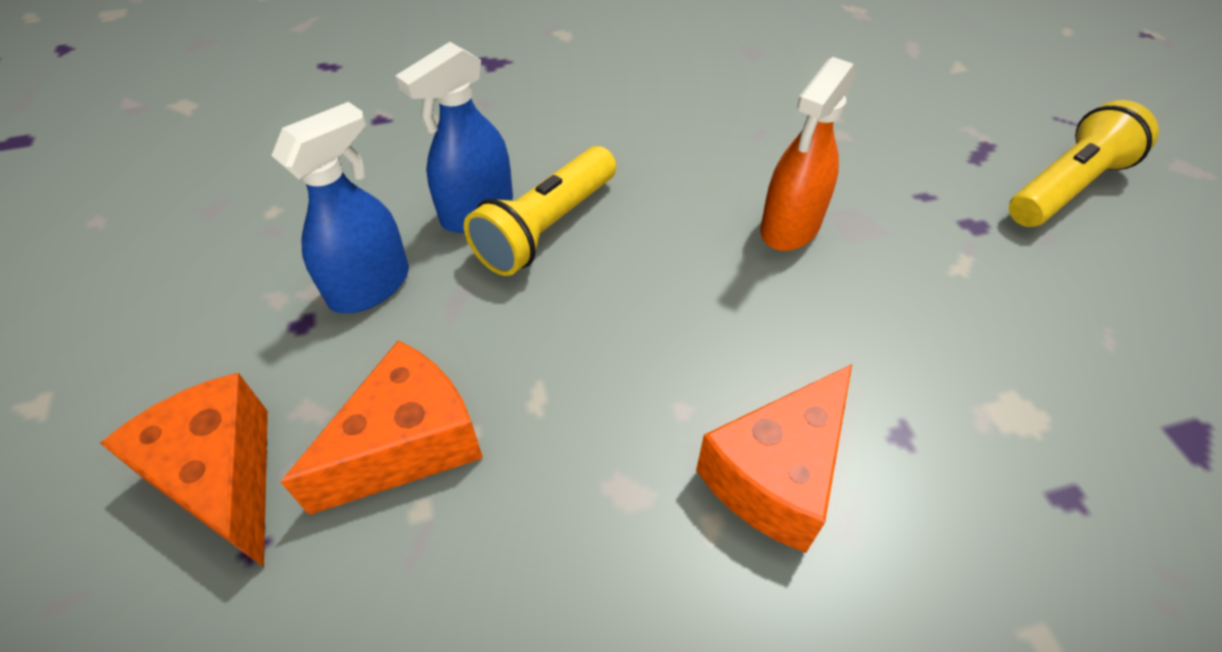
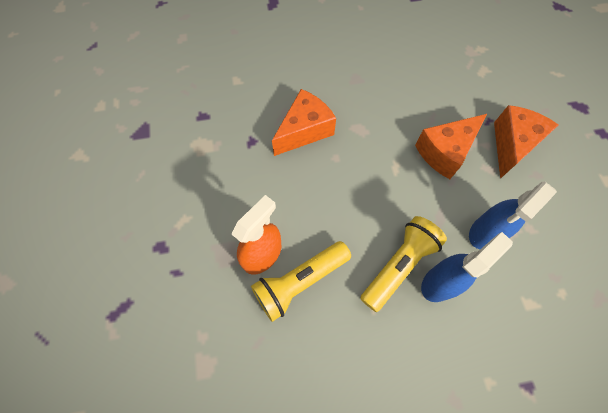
camera: 175 degrees left, 15 degrees up
(223, 478) = (512, 145): orange cheese -> orange cheese turned 120 degrees counterclockwise
(1066, 187) = (90, 272): yellow flashlight -> yellow flashlight (300, 282)

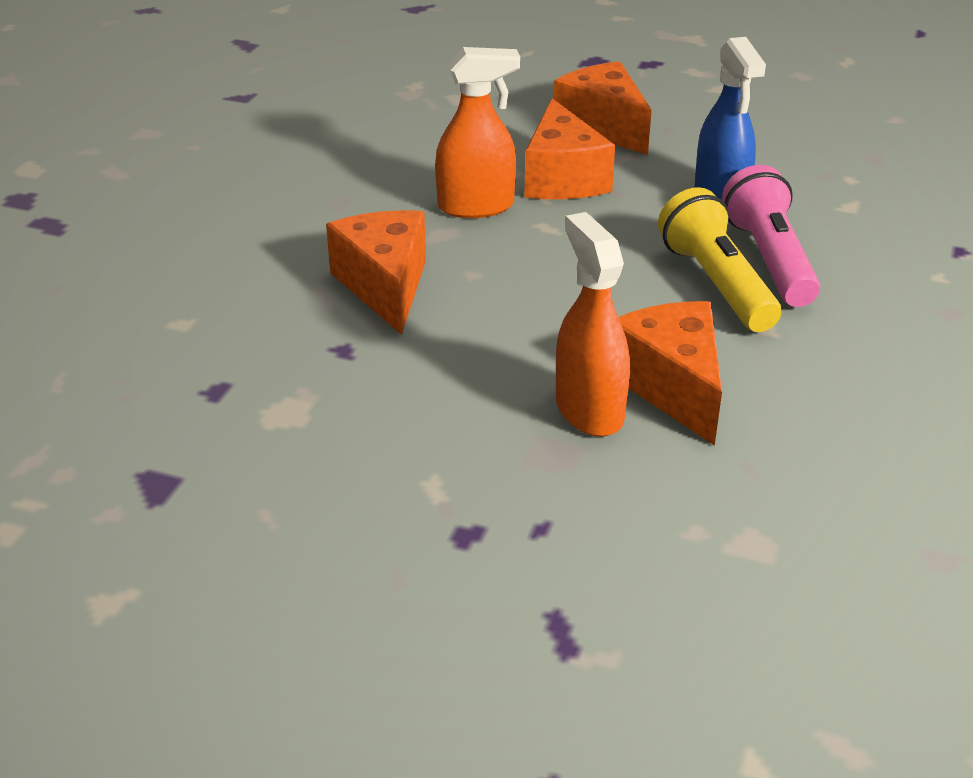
camera: 60 degrees left, 30 degrees down
(300, 282) = (672, 386): yellow flashlight -> orange cheese
(391, 130) = (476, 206): none -> orange spray bottle
(440, 282) = (769, 260): blue spray bottle -> pink flashlight

